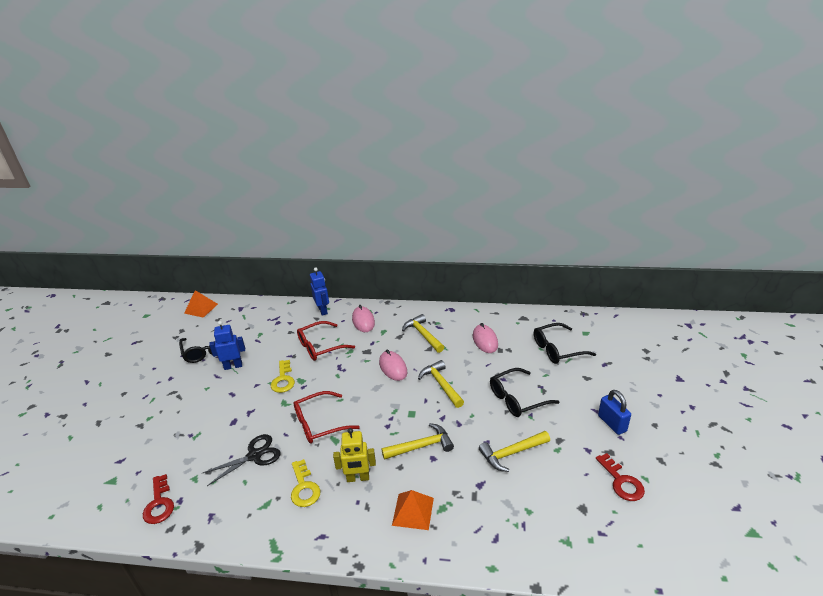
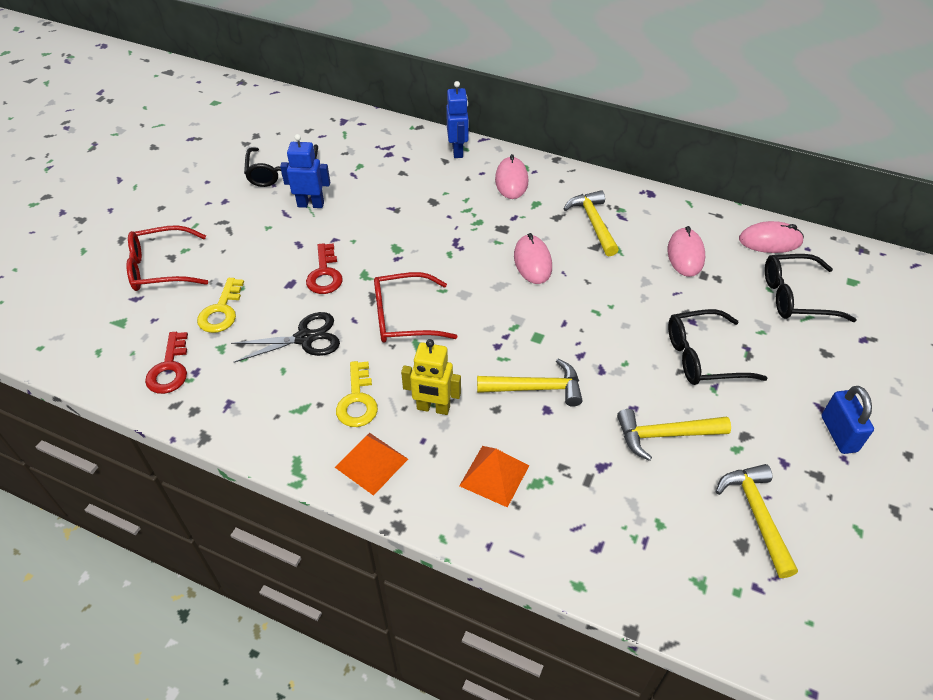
camera: 15 degrees right, 15 degrees up
(201, 308) = (289, 108): orange pyramid -> orange pyramid (371, 463)
(283, 380) = (372, 241): yellow key -> yellow key (221, 311)
(320, 346) = (438, 205): red glasses -> red glasses (162, 268)
(441, 384) = (595, 306): yellow hammer -> yellow hammer (757, 515)
(531, 321) = (770, 241): none -> pink mouse
(621, 481) = (818, 524): red key -> red key (325, 274)

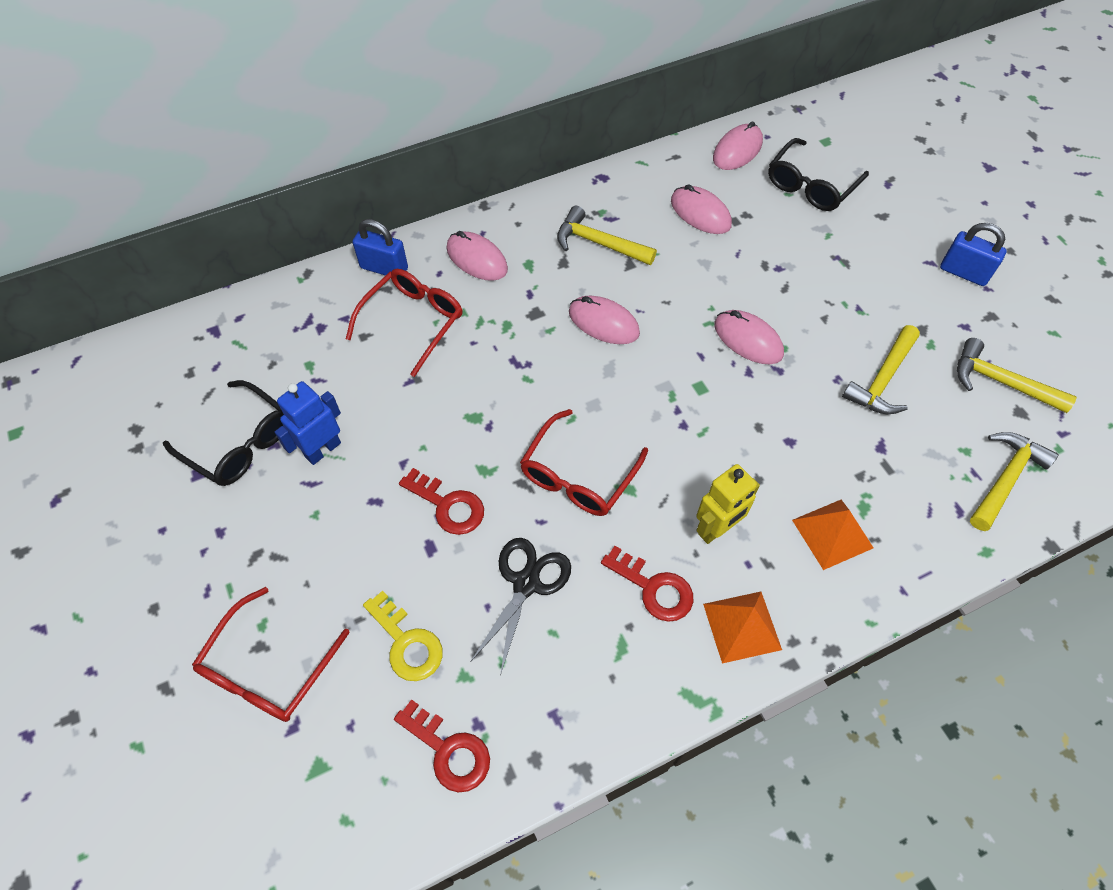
camera: 50 degrees left, 10 degrees up
(357, 400) = (653, 588): yellow key -> red key
(433, 184) = (412, 322): none -> red glasses
(458, 151) = (384, 268): blue robot -> blue padlock
(536, 388) = (759, 432): yellow hammer -> yellow hammer (1005, 479)
(607, 339) = (748, 340): none -> pink mouse
(703, 357) = (823, 291): black glasses -> none

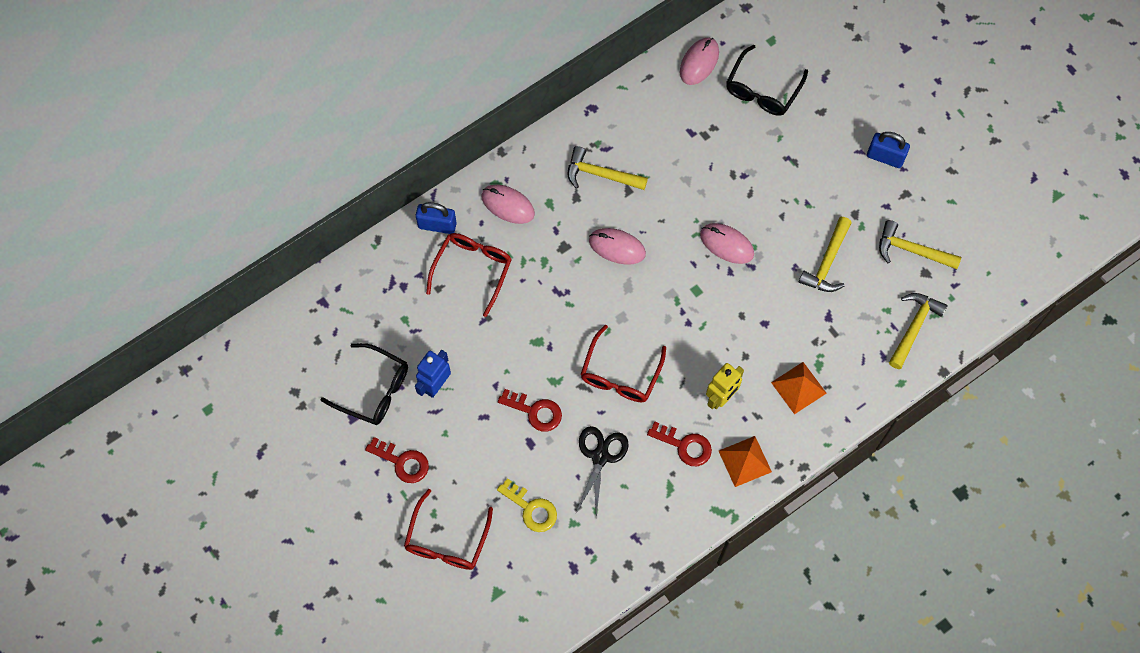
camera: 10 degrees left, 10 degrees up
(449, 750) = (574, 569): red key -> red key (402, 462)
(700, 213) = (676, 132): pink mouse -> none

